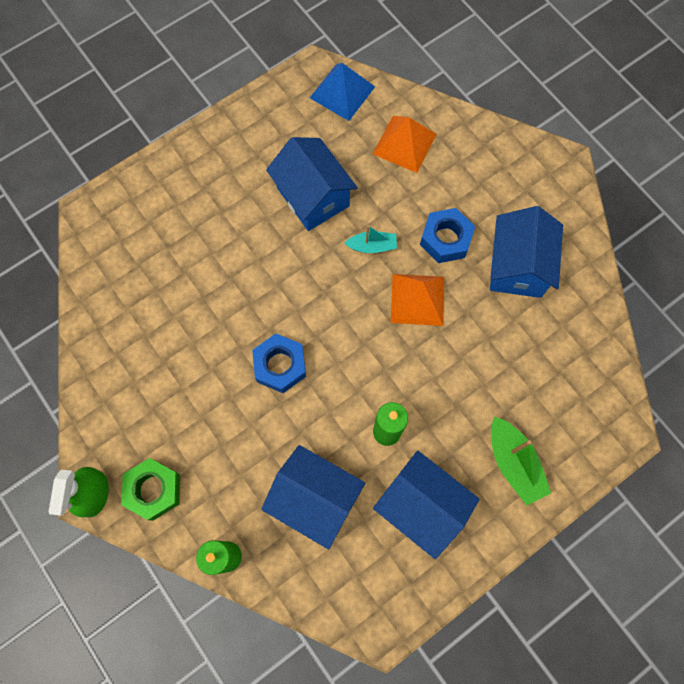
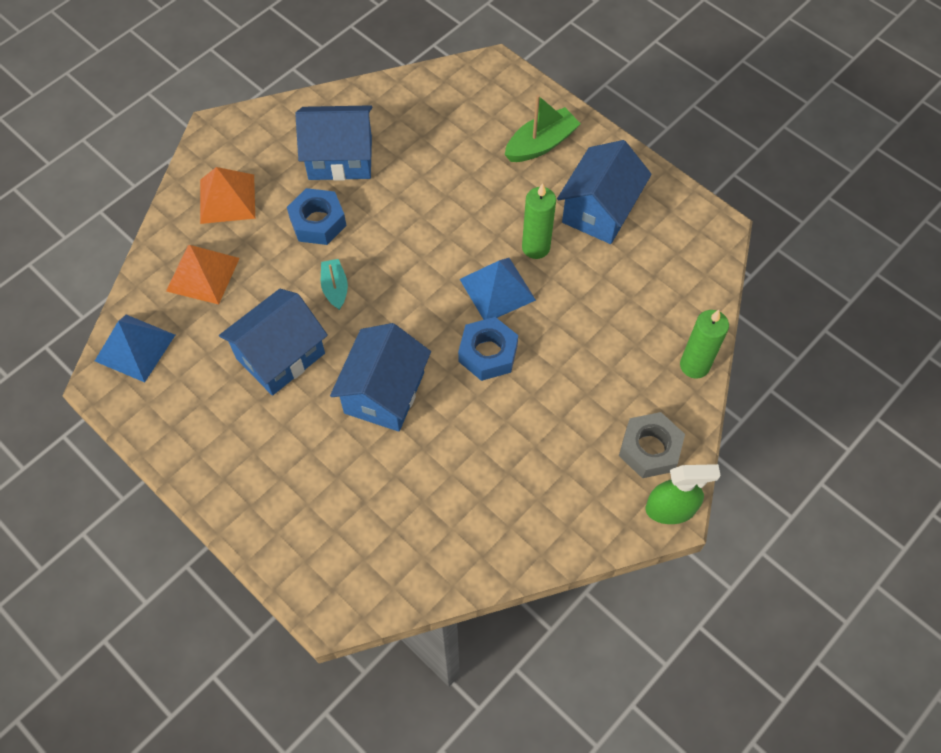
camera: 100 degrees left, 10 degrees down
(154, 490) = (649, 449): green nut -> grey nut
(315, 499) = (617, 298): blue house -> blue house (384, 393)
(345, 386) = (497, 289): none -> blue pyramid
(417, 299) = (390, 239): orange pyramid -> orange pyramid (227, 198)

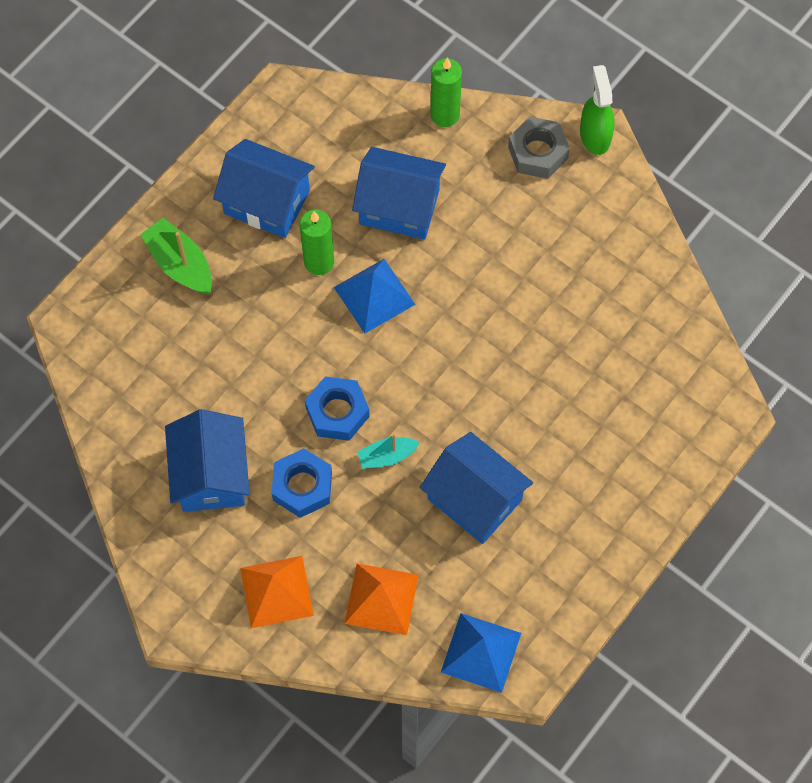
camera: 95 degrees left, 5 degrees up
(384, 393) = (506, 392): blue house -> blue house (399, 206)
(488, 353) = (451, 299): blue nut -> blue nut (337, 412)

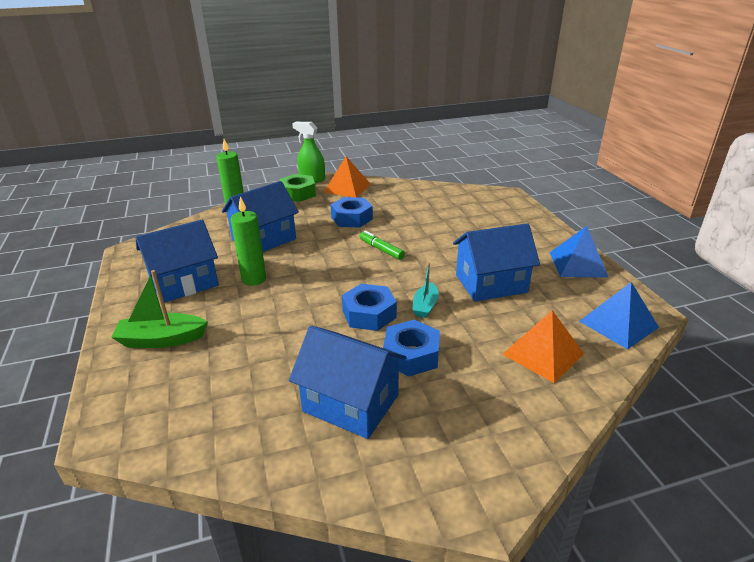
camera: 55 degrees left, 35 degrees down
(276, 591) = (496, 411): orange pyramid -> orange pyramid (347, 188)
(374, 295) = (306, 268): blue pyramid -> blue pyramid (578, 264)
(467, 347) = (381, 250): none -> green marker
(518, 265) = (352, 218): none -> blue nut
(538, 152) = (298, 193): grey nut -> green nut

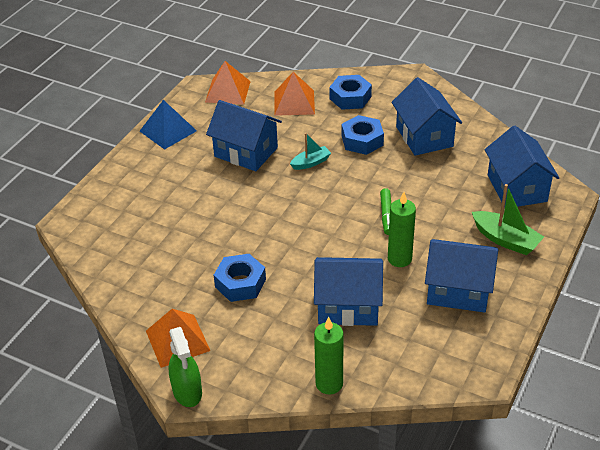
camera: 135 degrees left, 10 degrees up
(179, 402) = (517, 188): none -> blue house
(298, 193) = (238, 367): green nut -> none
(369, 314) = (352, 178): blue nut -> blue nut (350, 98)
(381, 250) = (269, 227): green marker -> green marker (386, 215)
(618, 324) = (228, 91): blue pyramid -> orange pyramid

